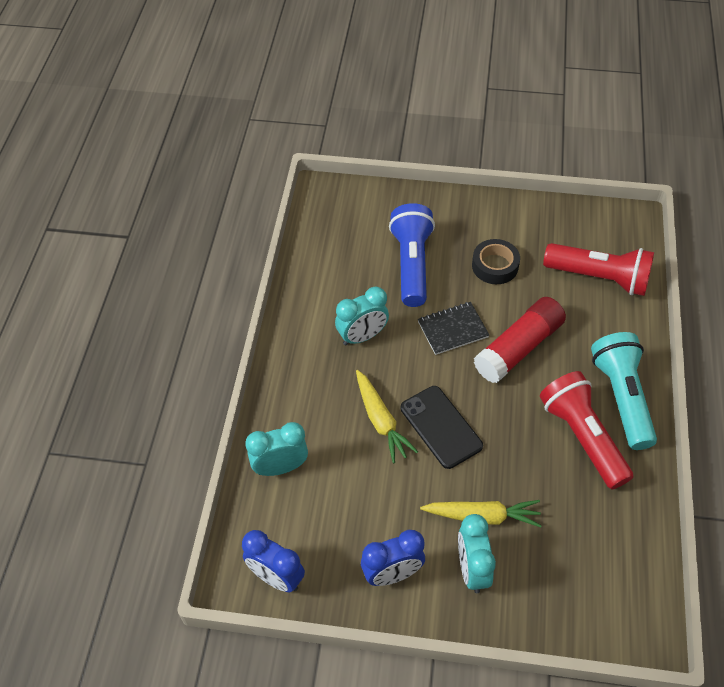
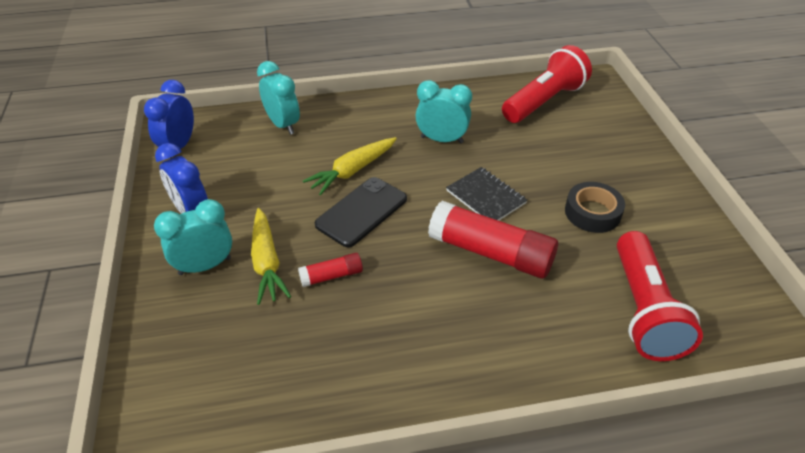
camera: 70 degrees right, 10 degrees down
(362, 336) = (442, 140): turquoise clock -> turquoise clock turned 150 degrees clockwise
(412, 264) = (549, 152): blue flashlight -> none
(513, 468) = (331, 276): none -> red glue stick
(582, 437) = (394, 331): red flashlight -> red flashlight (544, 101)
(622, 398) = (469, 362): turquoise flashlight -> none

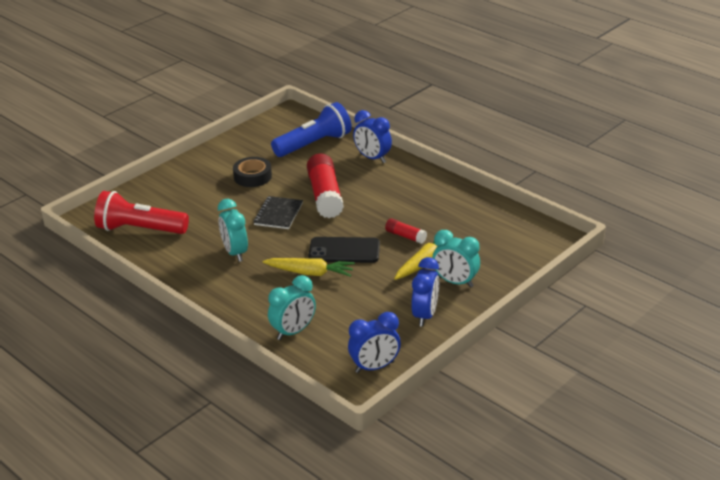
camera: 125 degrees left, 10 degrees down
(283, 125) = (293, 331): turquoise clock -> turquoise clock turned 150 degrees counterclockwise
(552, 354) = (372, 158): none -> blue clock
(644, 310) = (314, 144): red flashlight -> blue flashlight

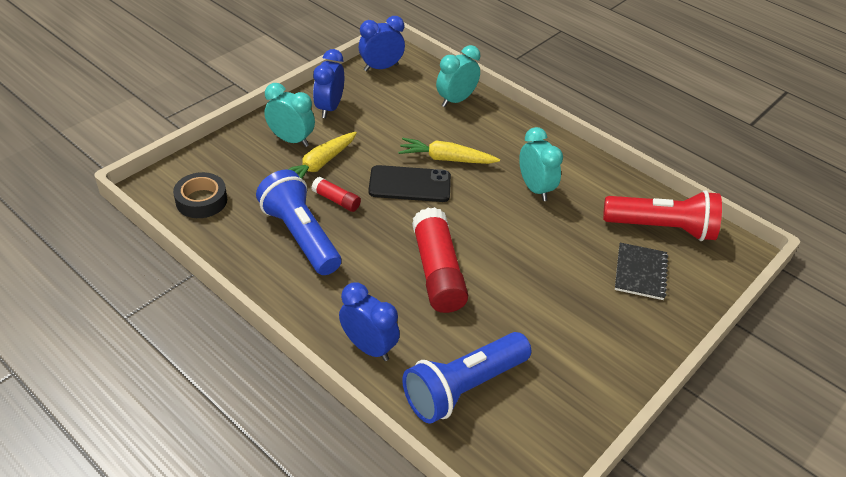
camera: 175 degrees right, 10 degrees up
(252, 176) = (546, 315): black tape -> black tape (201, 200)
(278, 214) = (495, 243): black notebook -> black notebook (640, 272)
(429, 211) = (300, 236): none -> blue flashlight

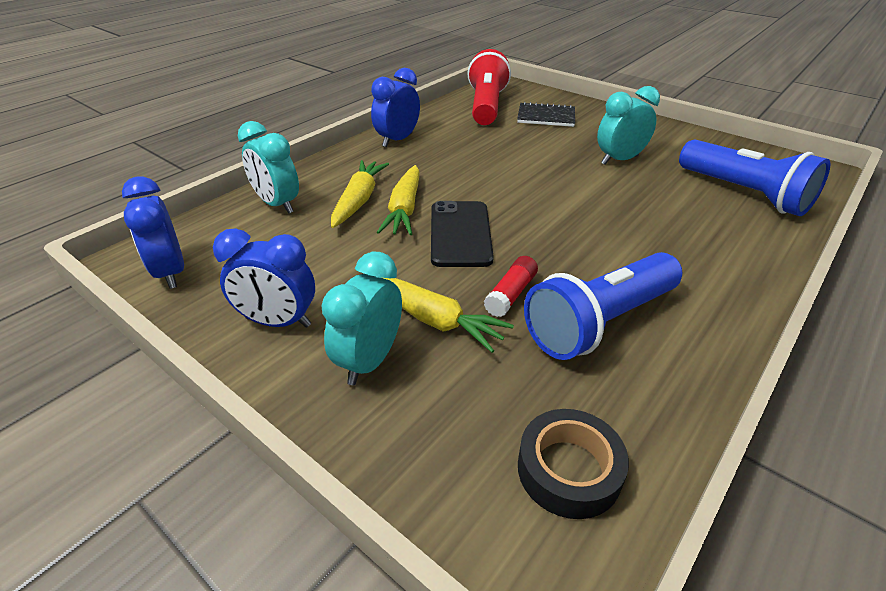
camera: 90 degrees left, 5 degrees down
(368, 347) = (745, 250): blue clock -> blue clock (397, 140)
(437, 272) = (603, 210): red glue stick -> none
(460, 137) = (359, 200): none -> yellow carrot
(535, 189) = (448, 157): turquoise clock -> turquoise clock (619, 160)

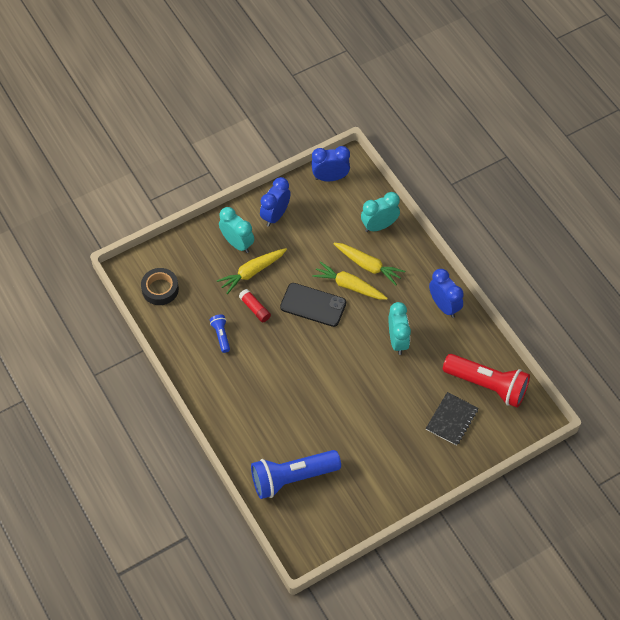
camera: 110 degrees right, 20 degrees up
(600, 322) = (221, 335): blue flashlight -> blue flashlight, size x0.46
(619, 160) = (363, 431): turquoise clock -> turquoise clock (397, 341)

